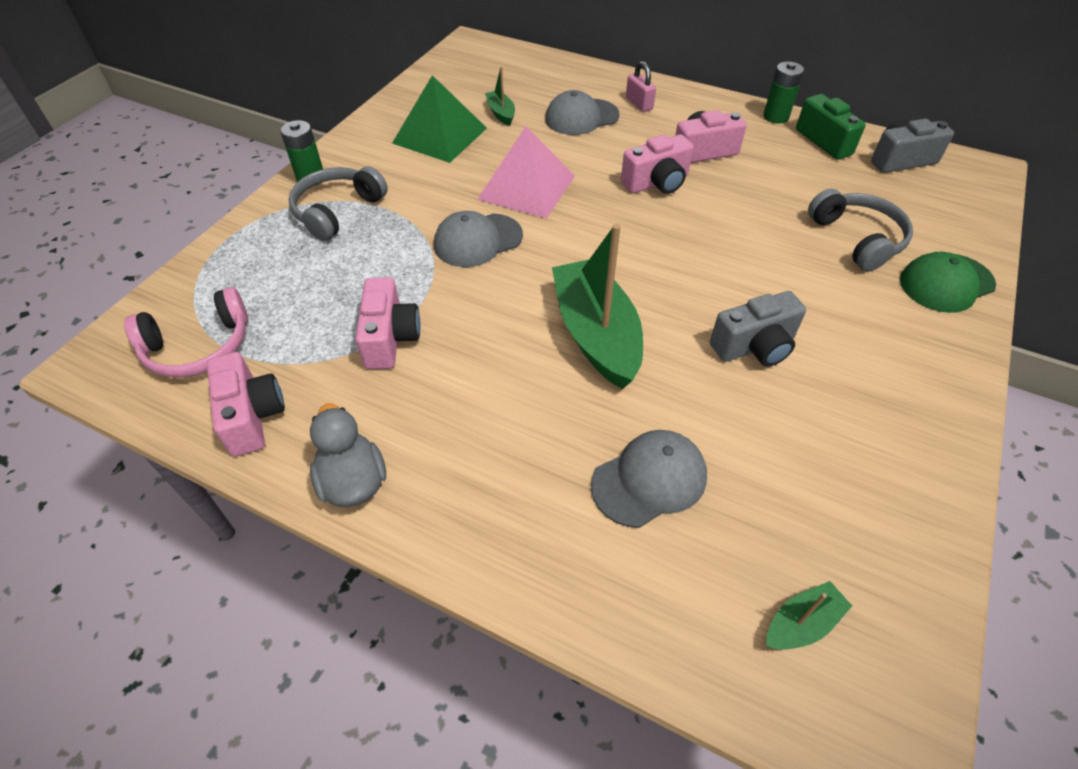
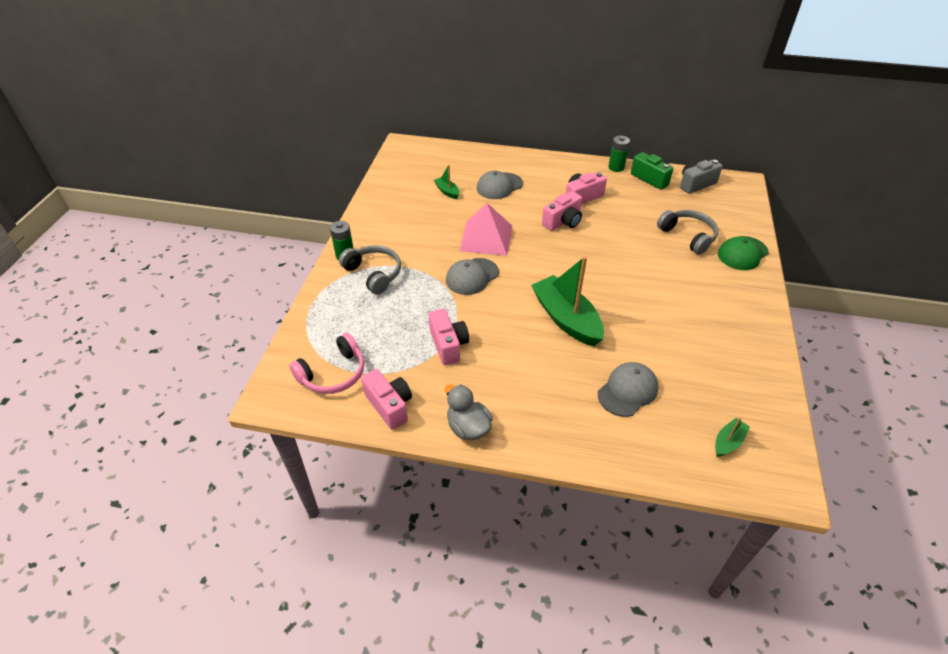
camera: 15 degrees left, 5 degrees down
(337, 211) = (374, 274): grey headphones -> grey headphones turned 120 degrees clockwise
(439, 135) = (415, 213): green pyramid -> none
(639, 103) = (531, 171): pink padlock -> none
(754, 346) = (655, 308): grey camera -> none

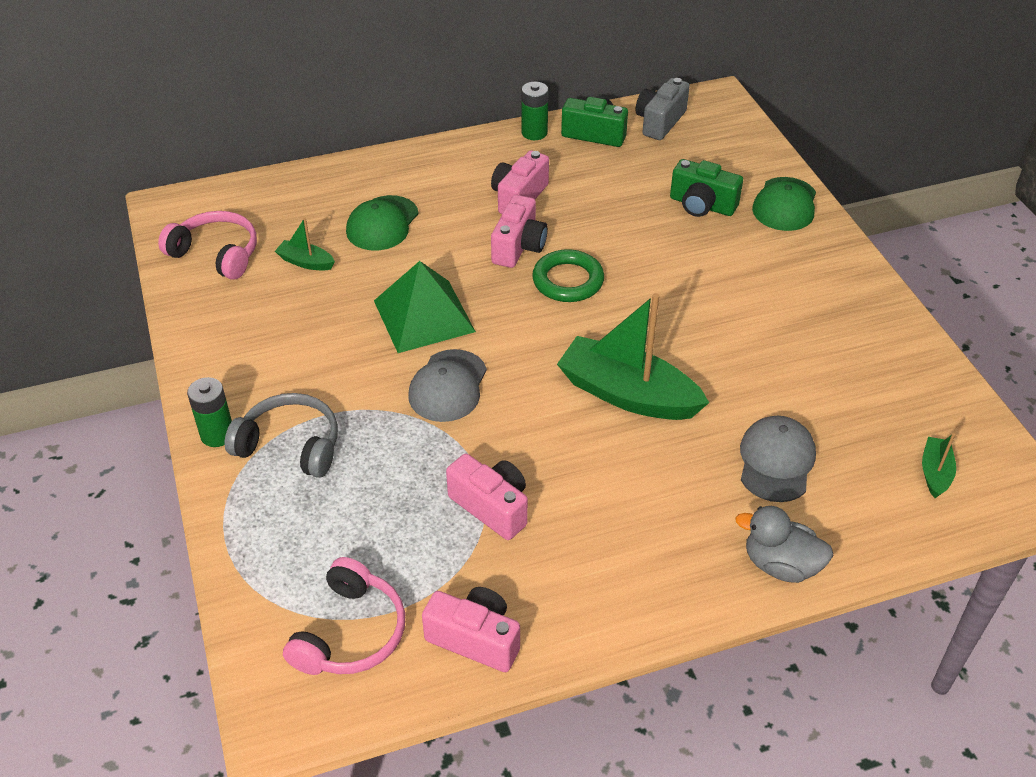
camera: 30 degrees left, 0 degrees up
(408, 173) = (216, 253): none -> pink headphones
(468, 427) = (609, 614): grey duck -> grey duck (780, 565)
(486, 238) = (424, 316): pink pyramid -> green pyramid
(499, 186) = (382, 223): grey cap -> green cap
(577, 248) = (568, 280): none -> green ring
(688, 236) = (702, 205): grey headphones -> green camera

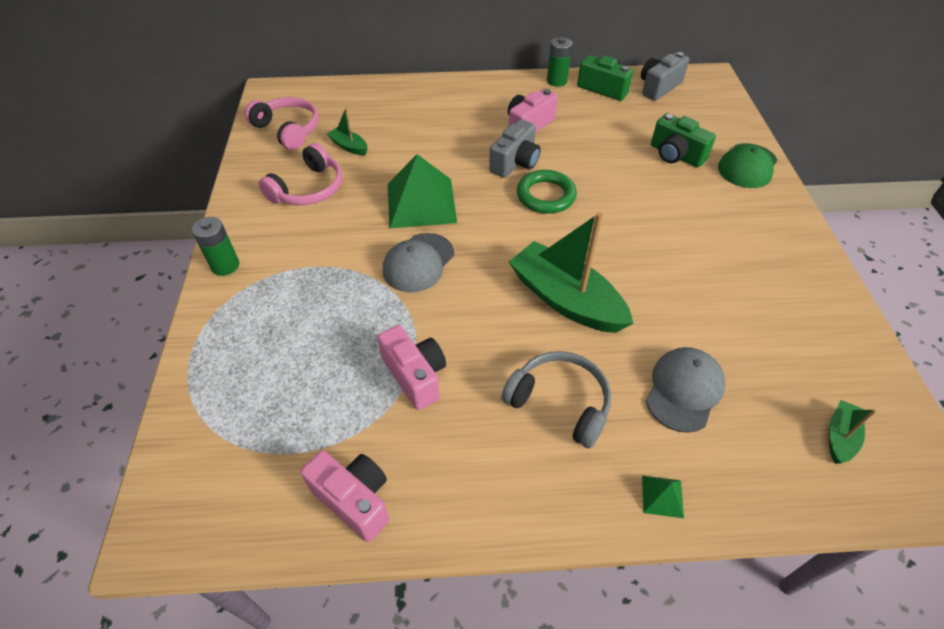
camera: 15 degrees right, 5 degrees up
(290, 445) = (276, 286): grey headphones -> grey headphones (560, 402)
(351, 633) = (251, 465): pink headphones -> pink headphones (308, 189)
(382, 223) = (417, 128): green cap -> none
(518, 247) = (515, 162): pink camera -> grey camera
(780, 565) = (662, 496): grey duck -> green pyramid

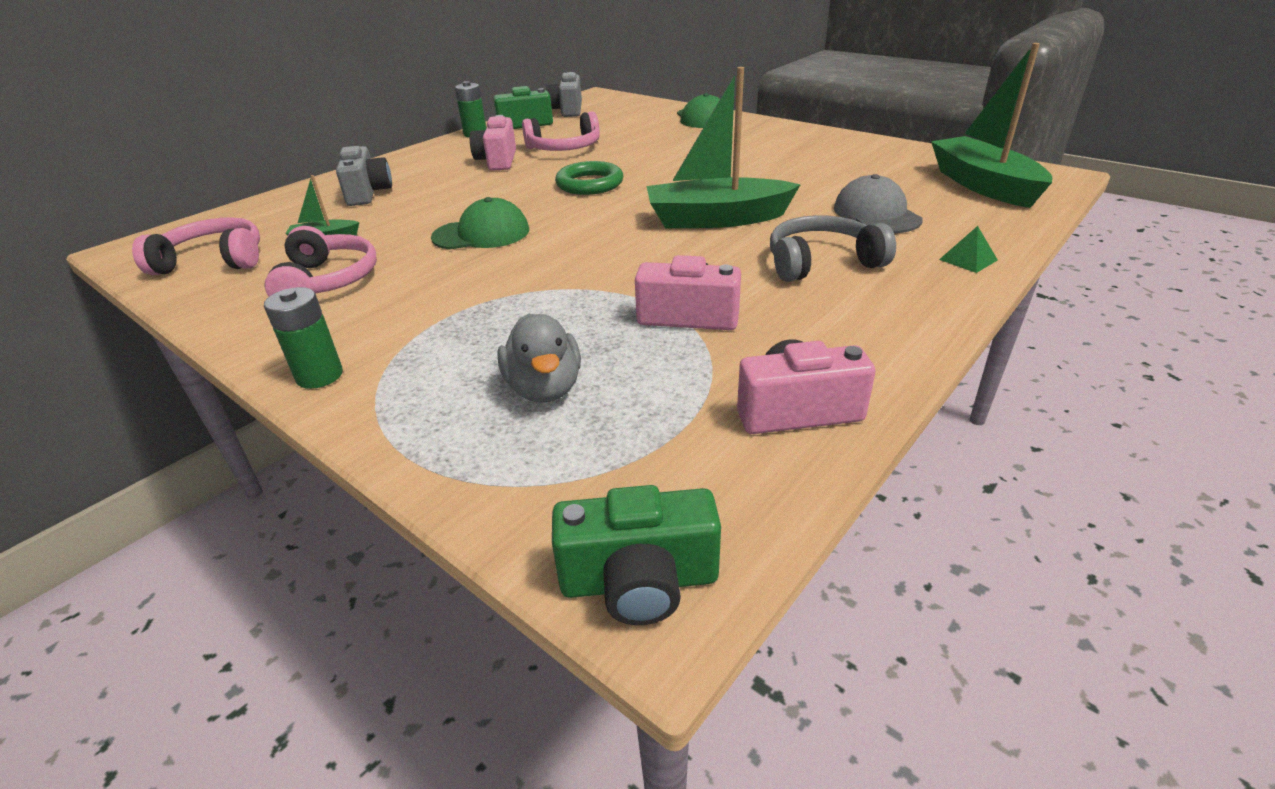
camera: 45 degrees left, 15 degrees down
(284, 363) = (544, 388): none -> grey duck
(418, 263) = (552, 263): grey cap -> none
(421, 203) = (481, 234): green pyramid -> green cap
(515, 162) = (527, 180): grey camera -> grey camera (368, 193)
(588, 139) = (564, 148): none -> pink headphones
(675, 155) = (646, 131): green camera -> green camera (639, 581)
(840, 436) = (983, 185): green boat -> green boat, size x2.18

